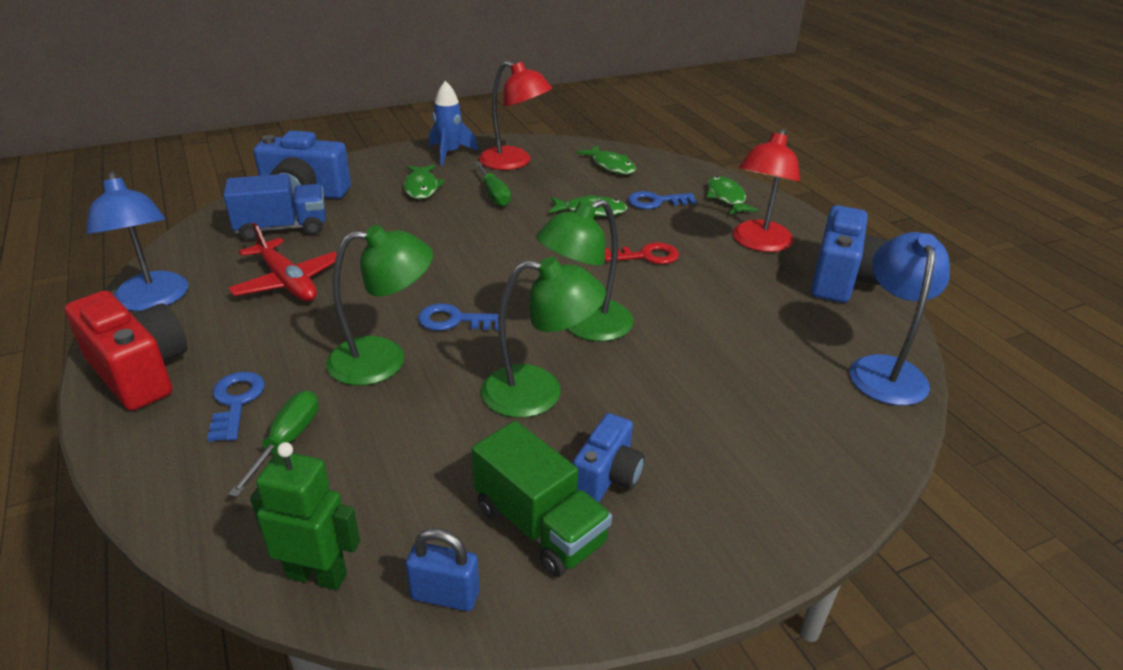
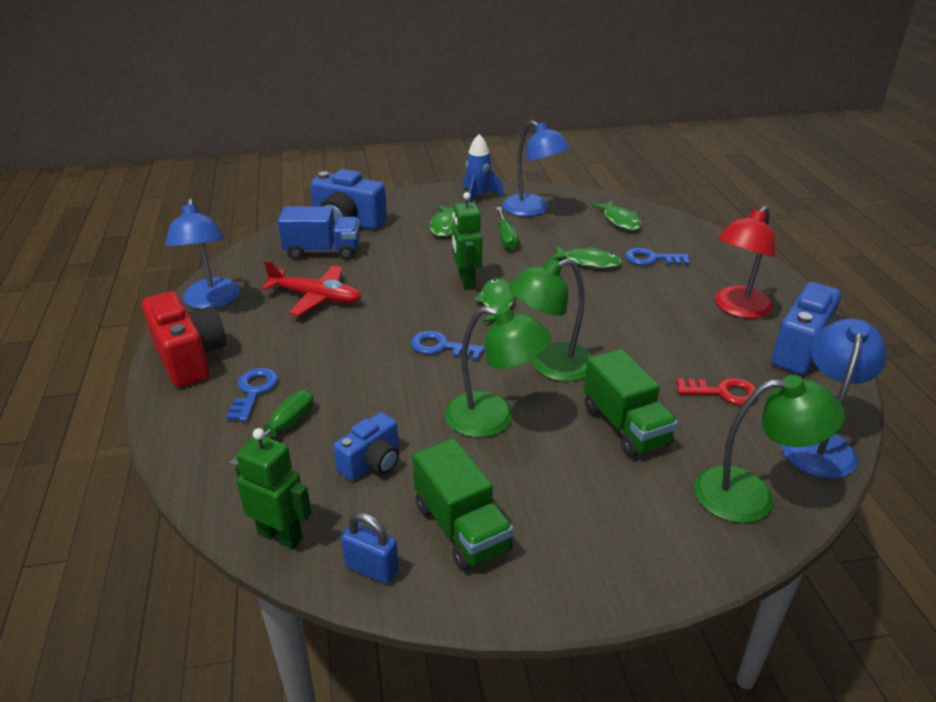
camera: 15 degrees right, 0 degrees up
(287, 281) = (315, 297): red plane -> red plane turned 45 degrees counterclockwise
(384, 360) = (374, 373): green lamp -> green lamp (750, 495)
(462, 244) = (466, 281): none -> green robot
(514, 162) = (532, 210): red lamp -> blue lamp
(607, 476) = (530, 497): blue camera -> blue camera (372, 462)
(646, 256) = (626, 309): red key -> red key (723, 392)
(686, 381) = (625, 426): none -> green truck
(726, 198) = (721, 261): green fish -> green fish (497, 302)

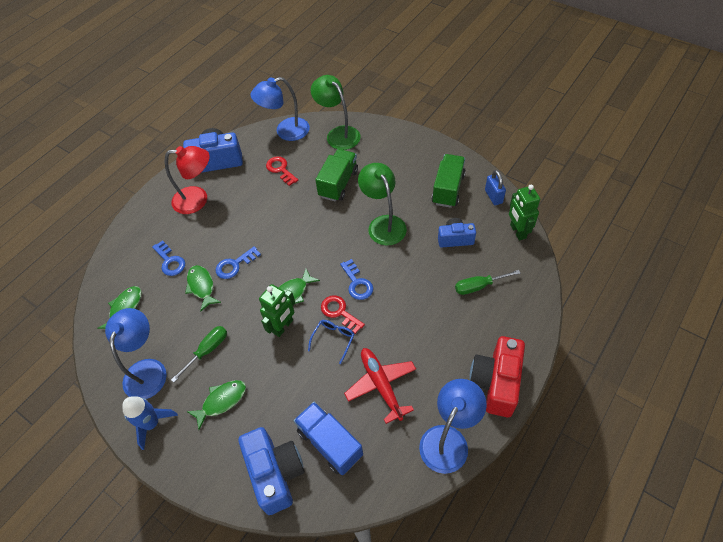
camera: 130 degrees left, 20 degrees up
(253, 391) = (477, 324): blue key -> blue key (235, 265)
(404, 298) = (333, 339): none -> blue glasses
(426, 317) = (339, 312): none -> red key
(550, 366) = (324, 232): green lamp -> none

